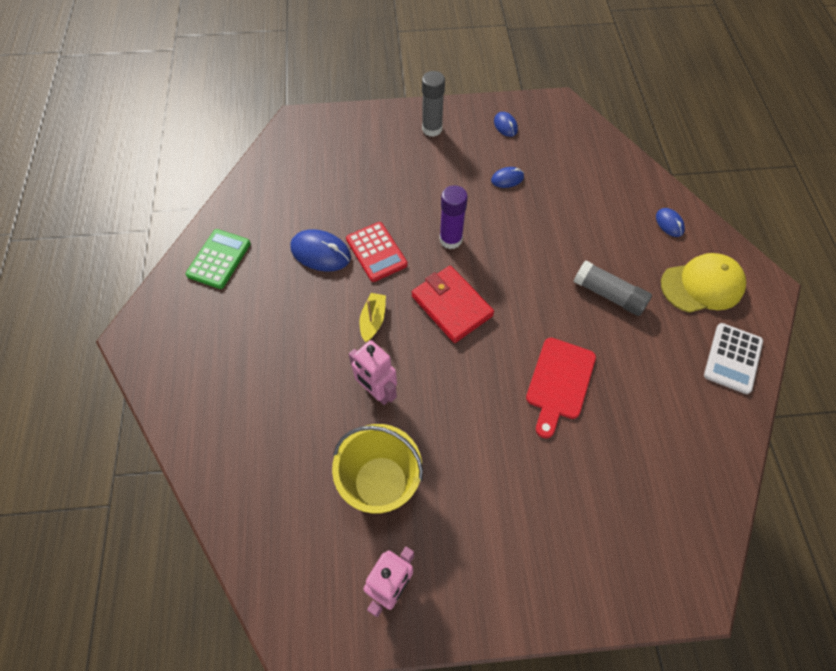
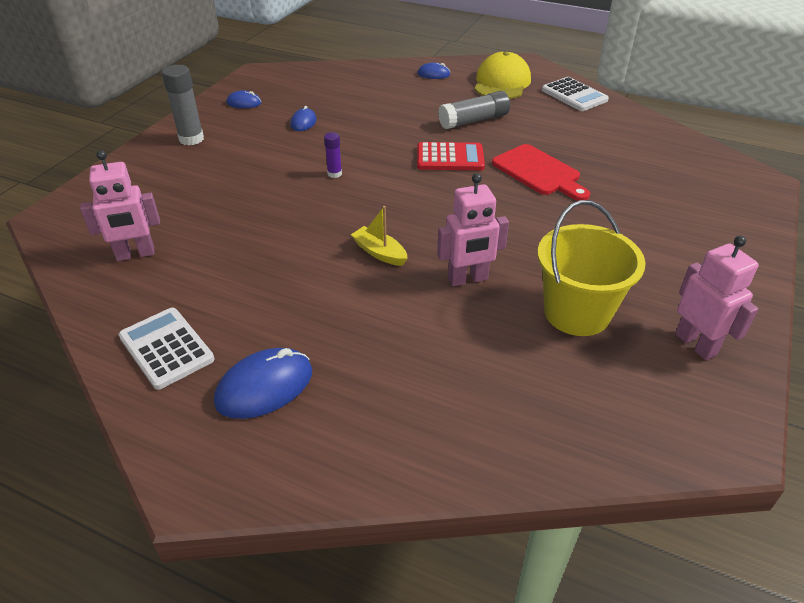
camera: 60 degrees left, 20 degrees down
(219, 259) = (166, 348): green calculator -> white calculator
(289, 188) = (135, 254): none -> pink robot
(320, 253) = (255, 260): blue mouse -> blue mouse (264, 387)
(376, 252) = (298, 222): red calculator -> red calculator (450, 158)
(450, 239) = (334, 174): purple glue stick -> purple glue stick, size x0.55
(451, 306) = (409, 199): red wallet -> none

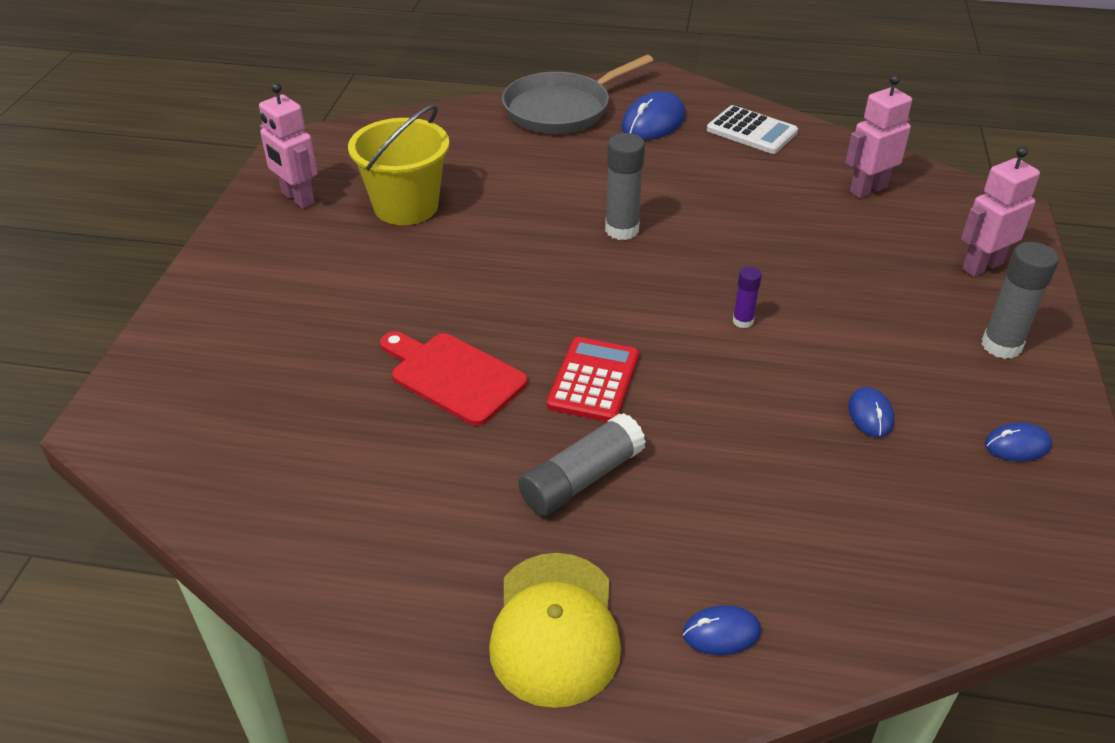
camera: 165 degrees right, 0 degrees up
(366, 438) = (561, 109): none -> grey pan
(379, 253) = (621, 230): yellow boat -> grey glue stick
(450, 158) = (593, 380): red calculator -> red calculator turned 120 degrees clockwise
(468, 279) = (518, 219): pink robot -> pink robot (981, 266)
(574, 95) = (388, 611): white calculator -> none

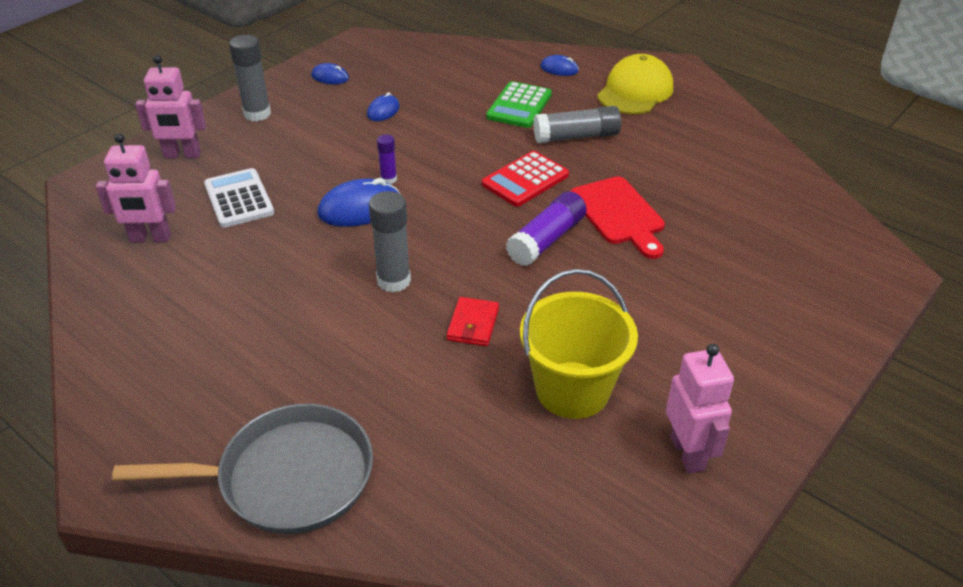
camera: 150 degrees left, 0 degrees up
(513, 316) = (546, 240): none -> purple glue stick
(521, 222) = (473, 324): none -> red wallet
(653, 122) = (215, 403): blue mouse -> blue mouse (359, 208)
(707, 506) = (519, 106): none -> green calculator
(751, 131) = (140, 344): white calculator -> white calculator (239, 199)

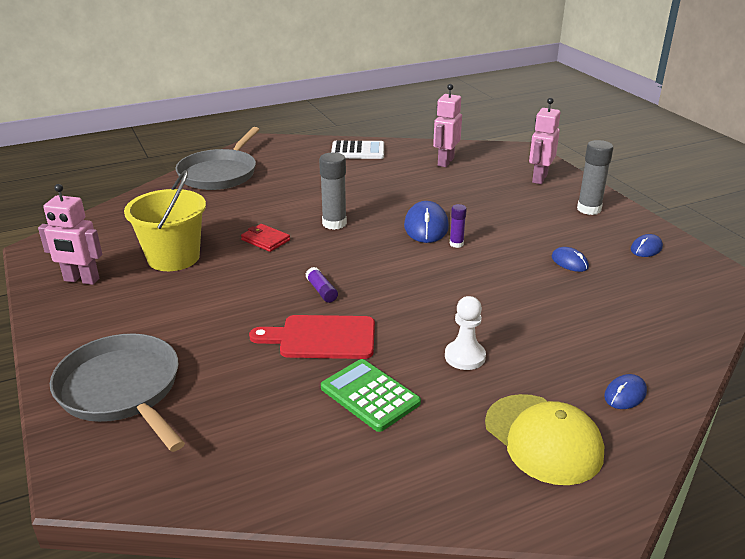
camera: 115 degrees right, 10 degrees down
(239, 199) = (469, 189): white calculator -> white calculator (358, 151)
(519, 106) = (545, 338): green calculator -> green calculator (370, 395)
(525, 180) = (410, 304): red calculator -> none
(546, 240) = (321, 291): purple glue stick -> purple glue stick, size x0.55
(576, 136) = (465, 357): grey glue stick -> white pawn
(798, 303) = (122, 390): none -> grey pan

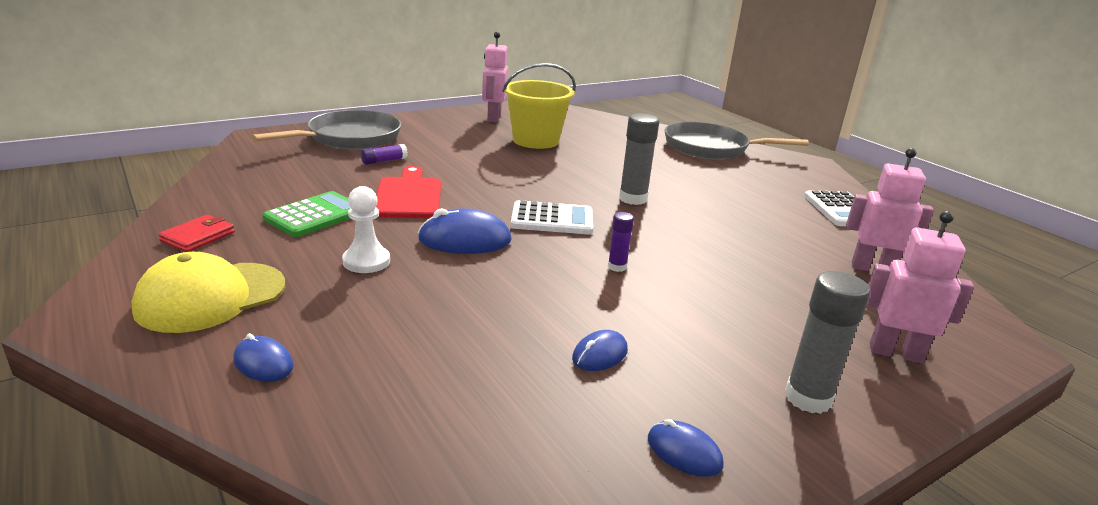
camera: 80 degrees right, 5 degrees down
(265, 240) = (581, 170): red wallet -> red wallet (198, 236)
(321, 291) = (490, 195): purple glue stick -> purple glue stick (384, 161)
(376, 263) = (552, 219): none -> white calculator
(426, 226) = (654, 249): blue mouse -> blue mouse (465, 240)

